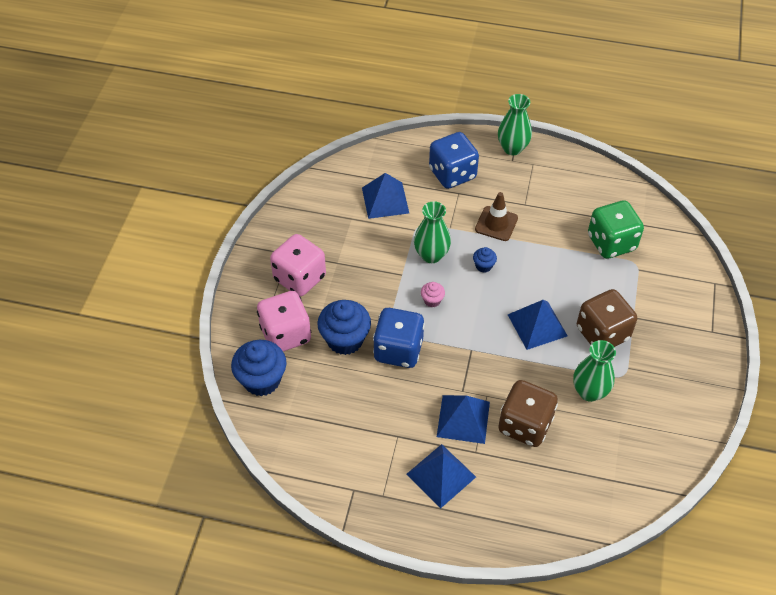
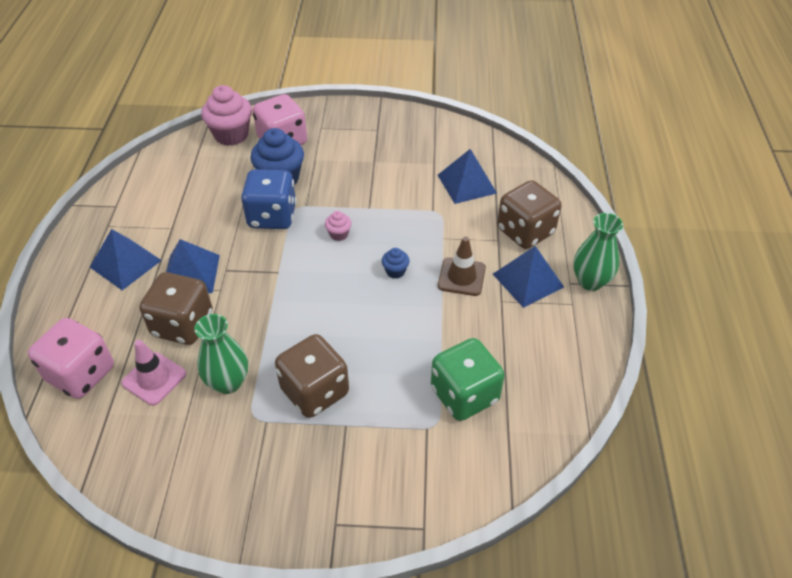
camera: 80 degrees right, 5 degrees down
(262, 380) = (231, 135): blue cupcake -> pink cupcake
(299, 278) = (349, 140): pink dice -> pink dice (81, 374)
(431, 255) = (400, 227): green vase -> none
(452, 174) = (525, 232): blue dice -> brown dice
(537, 325) = (319, 326): blue pyramid -> blue pyramid (528, 280)
(581, 446) = (154, 378): none -> pink traffic cone

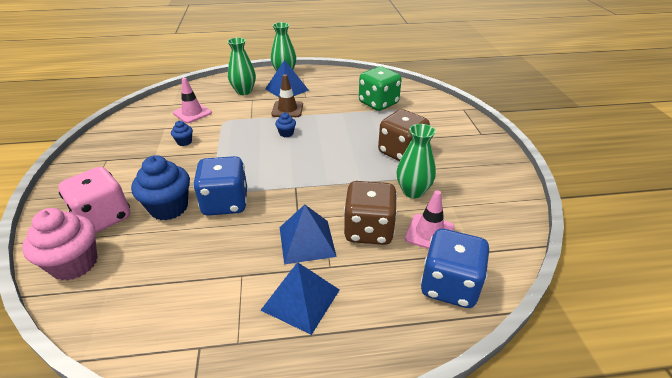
camera: 100 degrees left, 10 degrees down
(81, 374) = (449, 285): pink dice -> blue dice
(339, 234) = (248, 162): pink cupcake -> none
(397, 181) = (184, 142): none -> blue cupcake
(466, 183) = (192, 113): blue pyramid -> pink traffic cone
(525, 232) = (244, 91): brown dice -> green vase

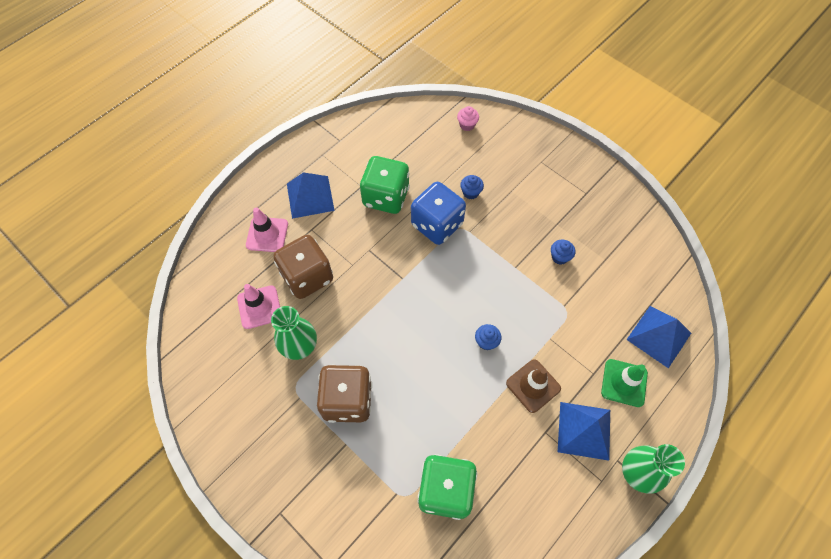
camera: 140 degrees right, 25 degrees up
(74, 264) = (467, 125): pink cupcake -> pink cupcake, size x0.48
(104, 218) = (500, 156): pink dice -> none
(169, 208) = (470, 192): blue cupcake -> blue cupcake, size x0.48
(192, 113) = (615, 299): pink traffic cone -> pink traffic cone (267, 234)
(234, 249) = (386, 197): none -> green dice
(244, 91) = (624, 383): green vase -> green traffic cone
(307, 241) = (344, 236): blue pyramid -> blue pyramid (659, 336)
(449, 285) = (222, 269): blue dice -> none

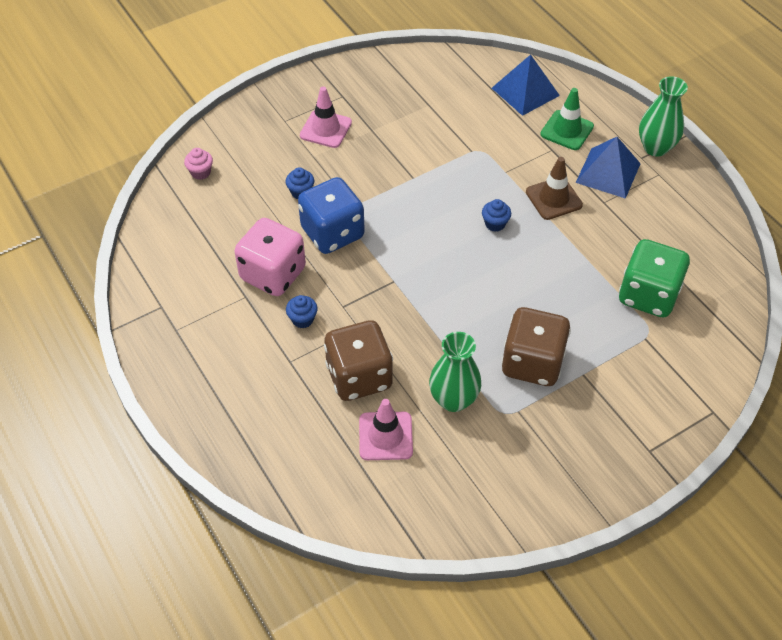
camera: 75 degrees left, 10 degrees down
(267, 234) = (279, 412): pink traffic cone -> pink traffic cone (325, 129)
(310, 196) = (239, 354): blue pyramid -> none
(386, 197) = (273, 274): green dice -> pink dice
(559, 257) = (413, 139): blue cupcake -> blue cupcake (302, 319)

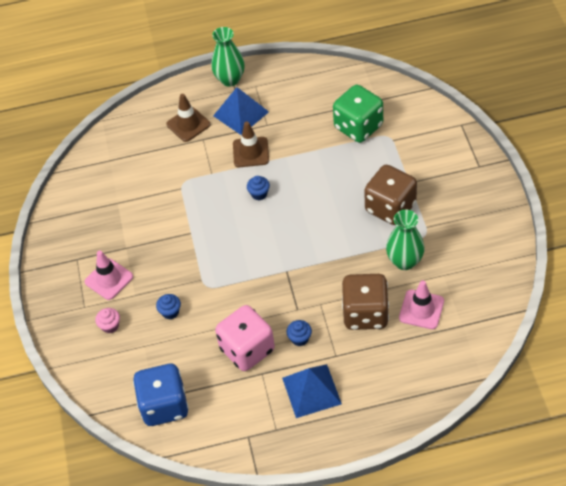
camera: 65 degrees left, 0 degrees up
(200, 172) = (114, 381): pink cupcake -> pink cupcake (110, 326)
(332, 233) = (223, 300): blue dice -> blue dice (164, 405)
(525, 91) = (135, 137): blue pyramid -> blue pyramid (311, 390)
(567, 130) = (188, 124): green traffic cone -> brown traffic cone

